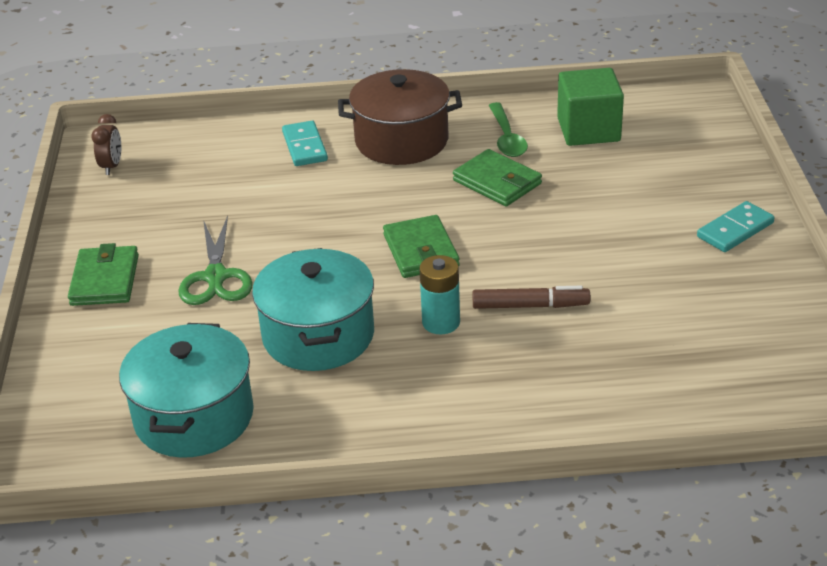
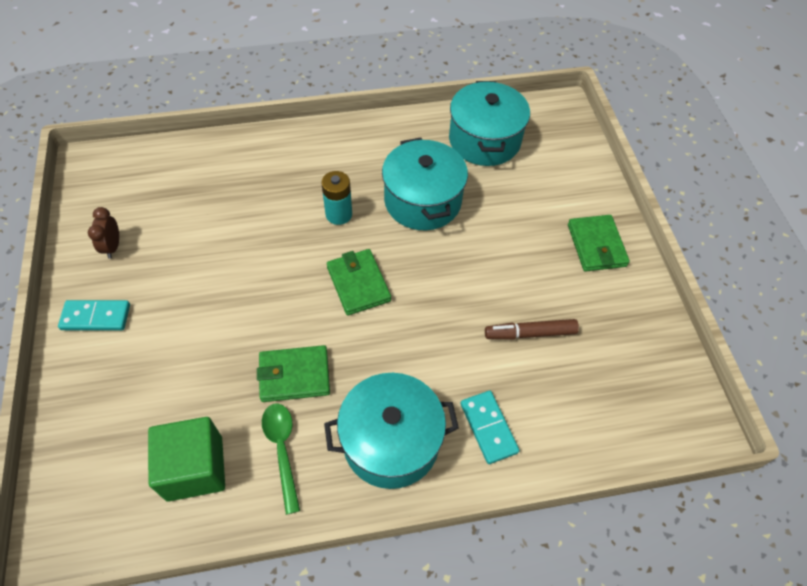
camera: 170 degrees right, 20 degrees up
(112, 166) = (666, 388): brown clock -> brown clock (113, 247)
(216, 277) = (513, 251): green scissors -> none
(401, 141) = (391, 441): brown pot -> turquoise pot
(497, 182) = (294, 375): green wallet -> green wallet turned 45 degrees counterclockwise
(530, 306) = (274, 231): brown marker -> brown marker (530, 333)
(735, 230) = (96, 317): turquoise domino -> turquoise domino turned 45 degrees clockwise

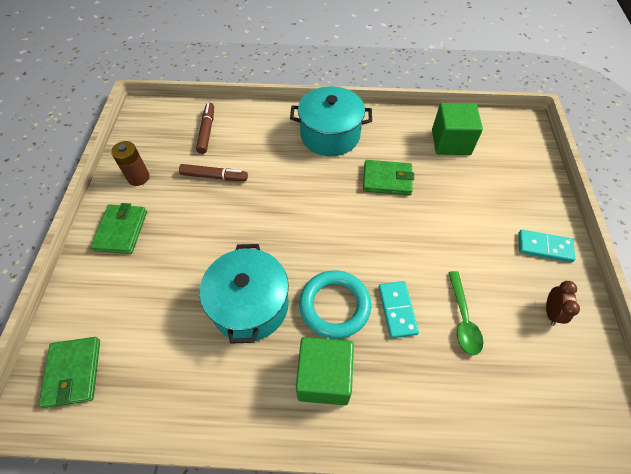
camera: 165 degrees left, 0 degrees up
(282, 450) = (397, 142): green spoon -> green spoon (463, 319)
(337, 160) = (324, 377): none -> green cube
(338, 214) = (334, 306): turquoise battery -> turquoise ring
(358, 284) = (329, 235): green wallet -> green wallet (73, 372)
(484, 140) = (152, 373): turquoise pot -> none
(488, 428) = (268, 131): turquoise domino -> turquoise domino (397, 310)
(581, 408) = (207, 131): none -> brown marker
(625, 313) = (138, 177): none -> brown battery

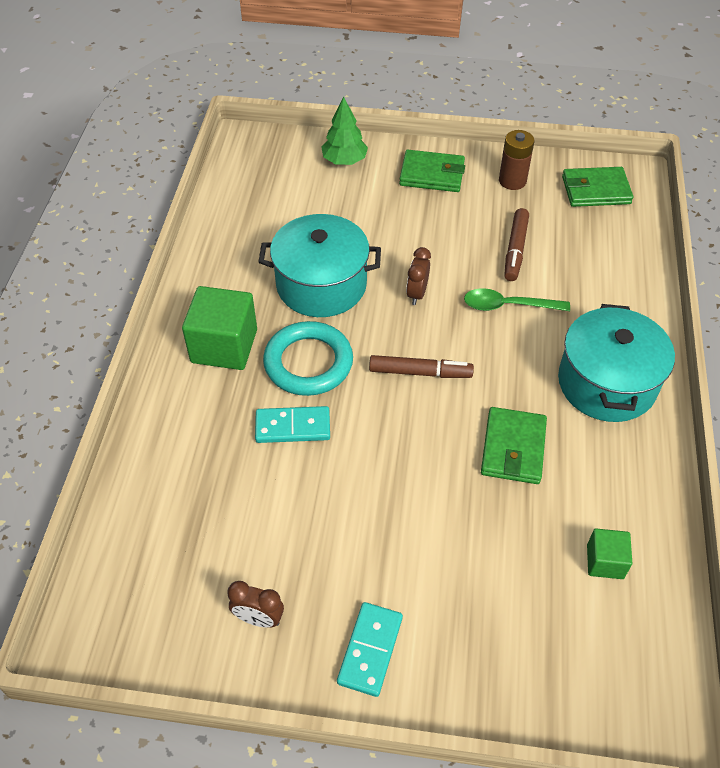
camera: 95 degrees right, 5 degrees down
(73, 372) = (271, 160): green wallet -> green wallet (595, 190)
(88, 301) = (344, 160): none -> green tree
(207, 131) = (600, 240): brown marker -> brown marker (420, 372)
(259, 236) = (417, 294): none -> brown clock
(451, 142) = (605, 561): green cube -> green cube, size x0.54
(463, 319) = (268, 499): green spoon -> green spoon (508, 306)

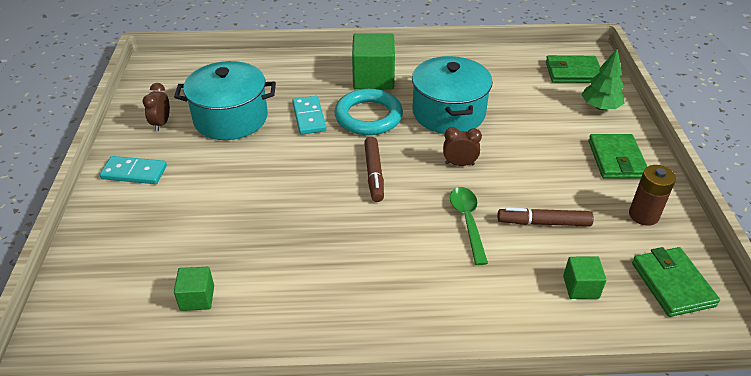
camera: 80 degrees right, 10 degrees down
(513, 448) = (306, 234): green wallet -> green wallet (573, 72)
(597, 246) = (580, 287): none -> green cube
(606, 383) = (392, 297): turquoise pot -> turquoise pot (231, 118)

